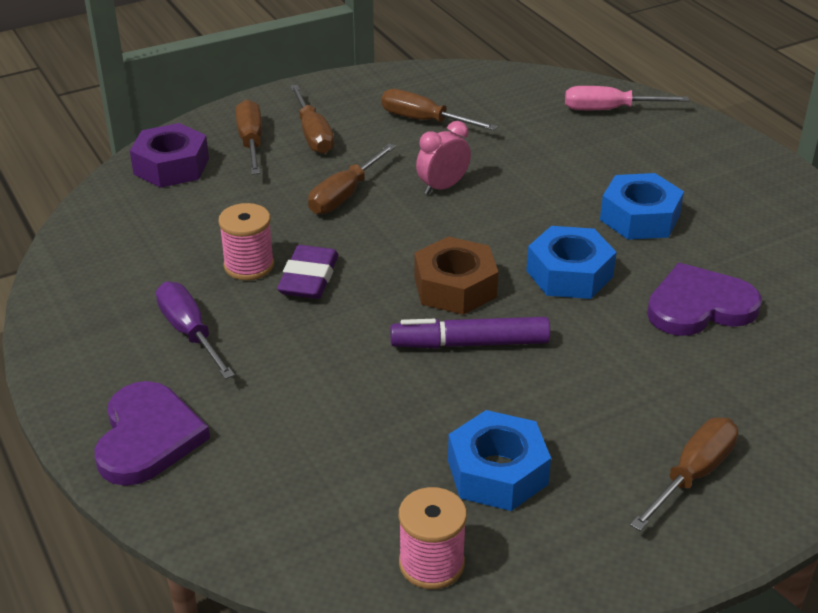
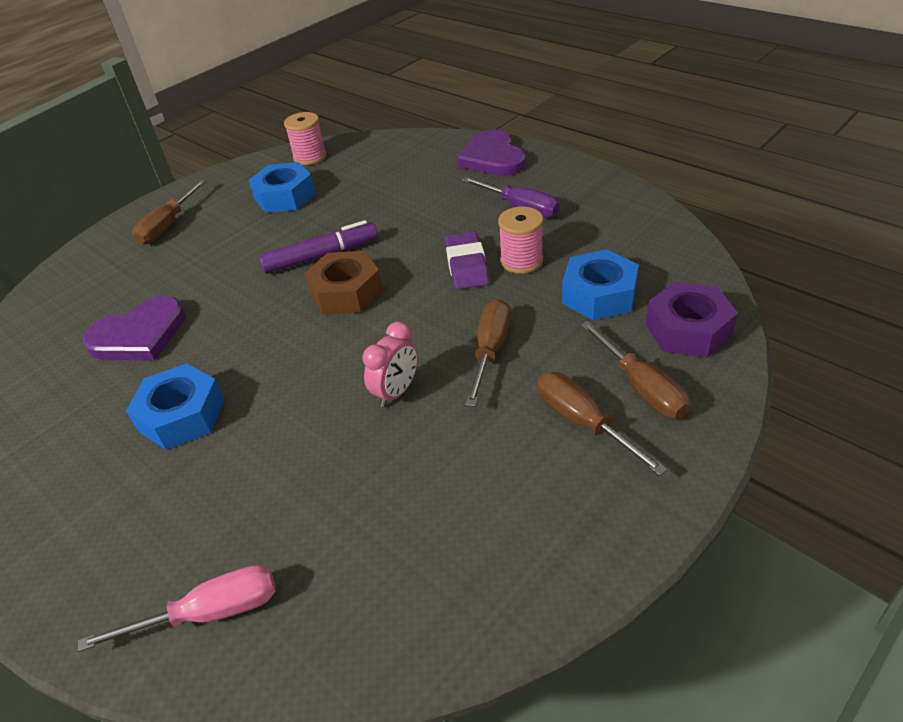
camera: 165 degrees right, 5 degrees up
(424, 120) = (464, 494): brown screwdriver -> none
(569, 274) = (251, 332): blue nut -> blue nut (599, 295)

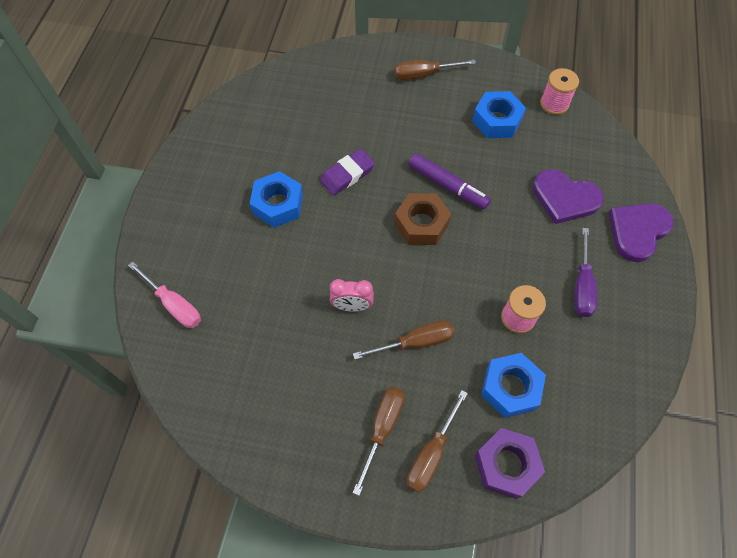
camera: 55 degrees right, 20 degrees up
(139, 335) = (323, 136): purple heart -> purple heart (564, 198)
(467, 265) = (491, 283): purple eraser -> purple eraser (347, 175)

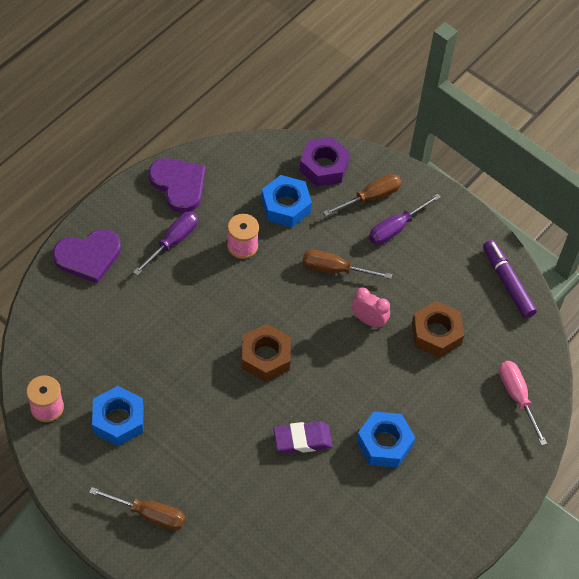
camera: 155 degrees left, 5 degrees down
(280, 328) = (436, 333): none -> brown nut
(382, 428) = (395, 228): brown screwdriver -> purple screwdriver
(448, 186) = (216, 379): purple marker -> purple marker (507, 282)
(564, 198) = (123, 314): purple heart -> purple heart (179, 185)

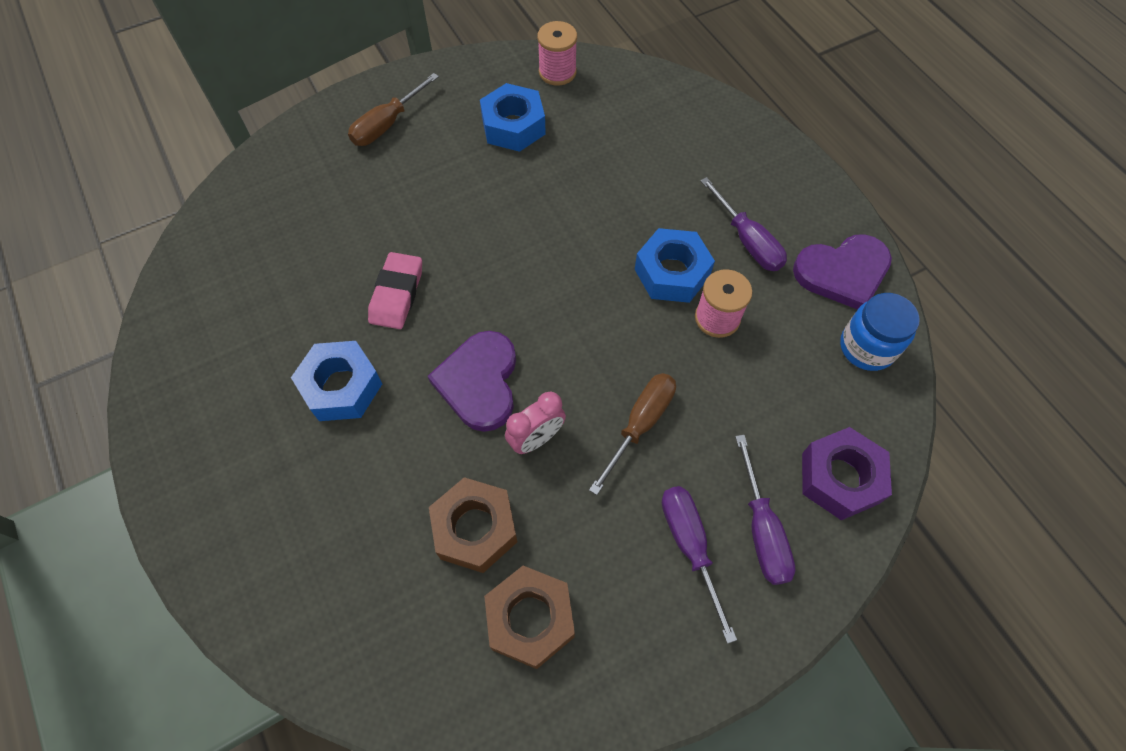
camera: 115 degrees right, 5 degrees up
(88, 256) = (749, 150): purple heart -> purple heart (479, 382)
(231, 165) = (867, 347): none -> blue jar
(265, 357) = (531, 291): brown nut -> brown nut (530, 619)
(286, 206) = (774, 396): blue nut -> blue nut (672, 273)
(302, 439) = (397, 294): purple eraser -> pink eraser
(371, 197) = (762, 530): brown screwdriver -> purple screwdriver
(507, 282) = (522, 696): purple marker -> none
(517, 397) = (313, 608): pink screwdriver -> none

